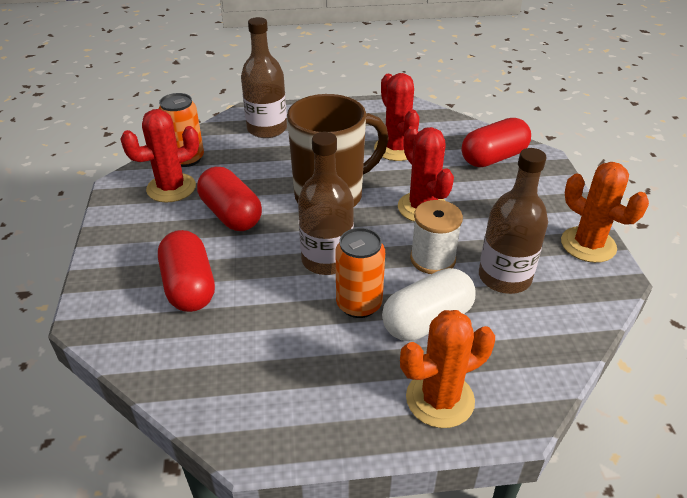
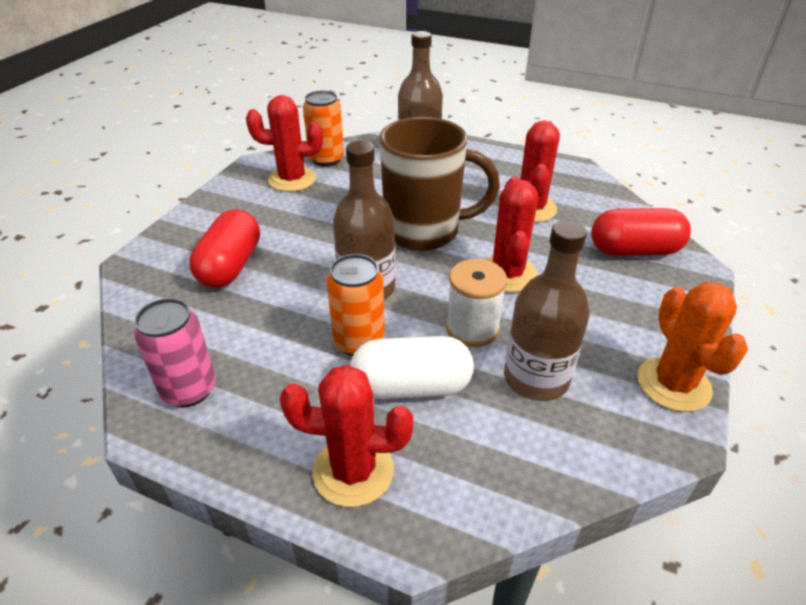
camera: 30 degrees right, 0 degrees up
(231, 214) = (320, 218): red capsule -> none
(255, 403) = (189, 389): none -> pink can
(440, 399) = (353, 471): orange cactus -> red cactus

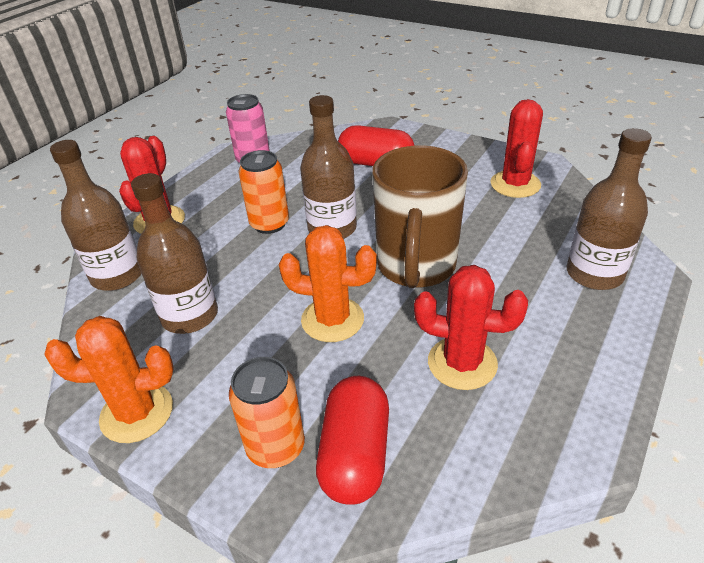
camera: 100 degrees right, 0 degrees up
(326, 159) = (563, 204): orange can -> orange can (276, 447)
(411, 386) = (214, 247): white capsule -> none
(472, 328) = (262, 285): white spool -> none
(487, 481) = (117, 275): none -> brown bottle
(507, 274) = (332, 319): red cactus -> orange cactus

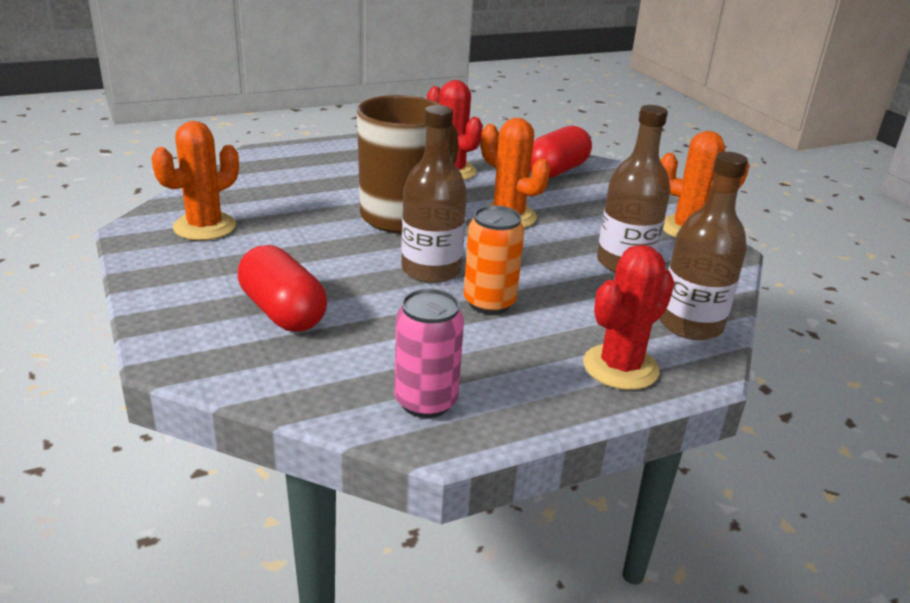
camera: 150 degrees left, 10 degrees down
(276, 447) = (600, 187): orange can -> none
(515, 184) = (204, 227): red cactus -> orange cactus
(594, 274) = (292, 165): brown bottle -> none

